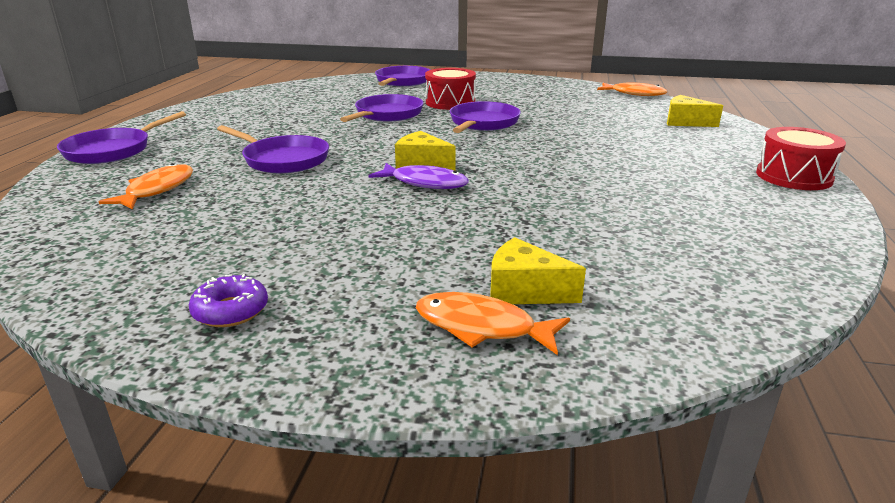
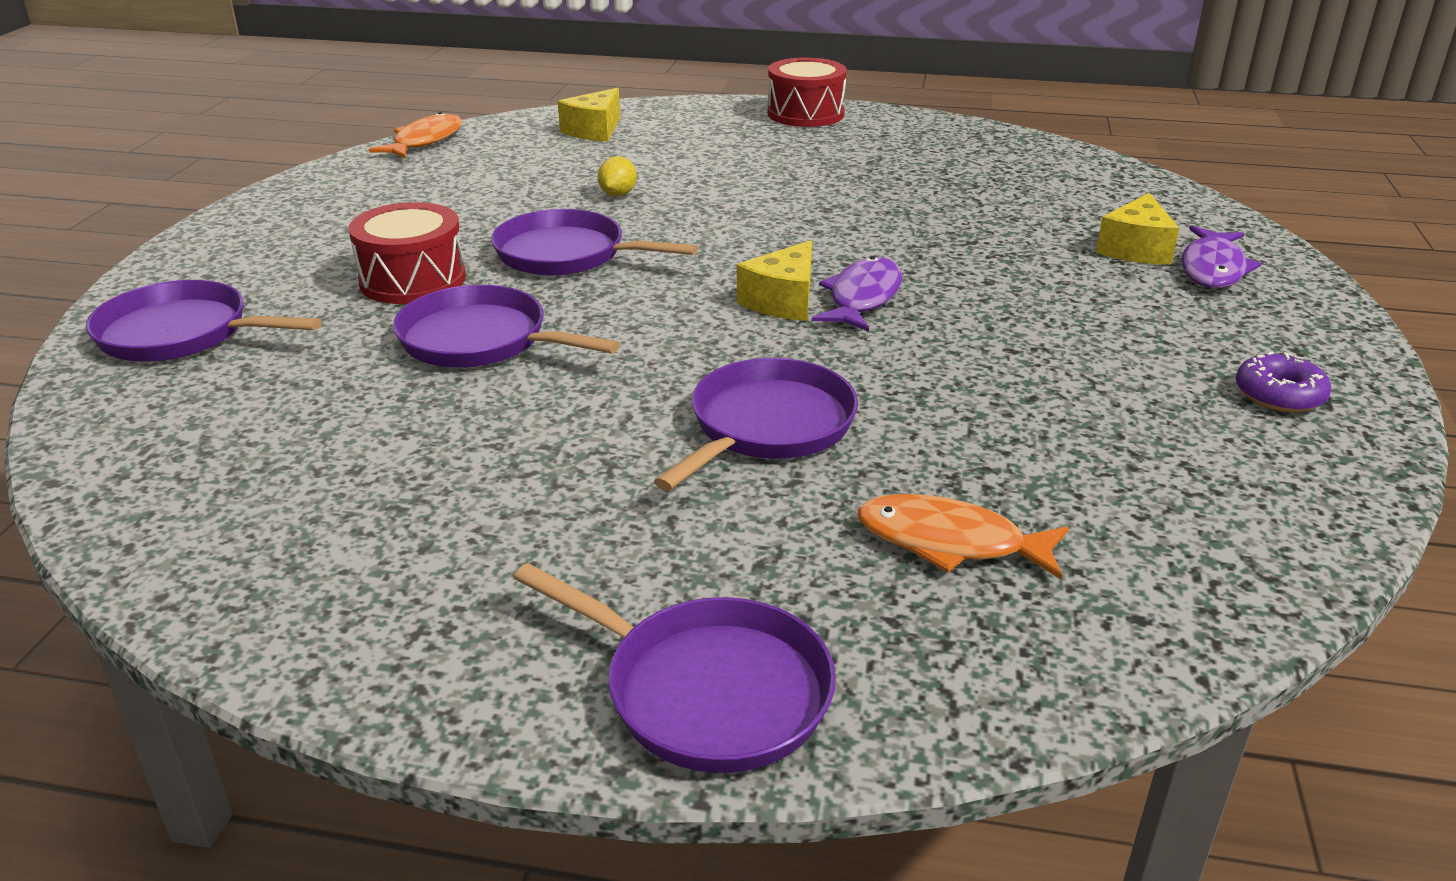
camera: 90 degrees left, 5 degrees up
(481, 327) = (1212, 269): orange fish -> purple fish
(574, 130) = (618, 194): none -> yellow lemon

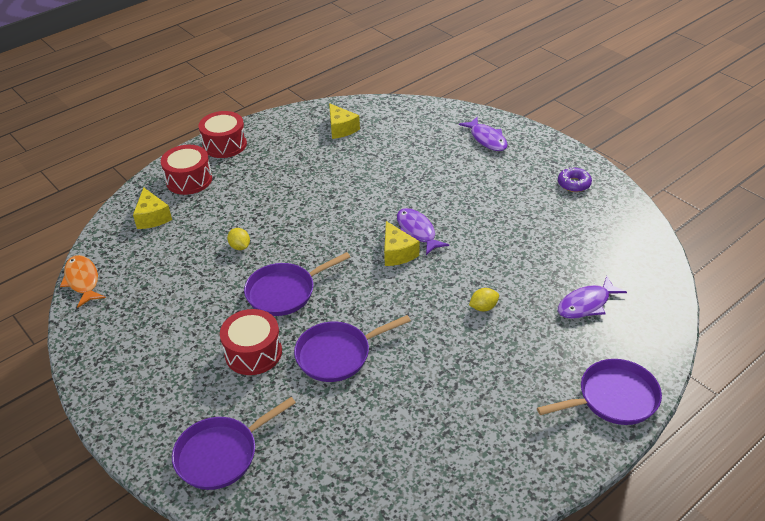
camera: 50 degrees left, 10 degrees up
(699, 122) = (189, 180): none -> red drum
(767, 426) = (483, 307): purple pan -> yellow lemon
(950, 542) = (586, 304): orange fish -> purple fish
(1135, 249) = (454, 145): yellow cheese -> yellow cheese (341, 129)

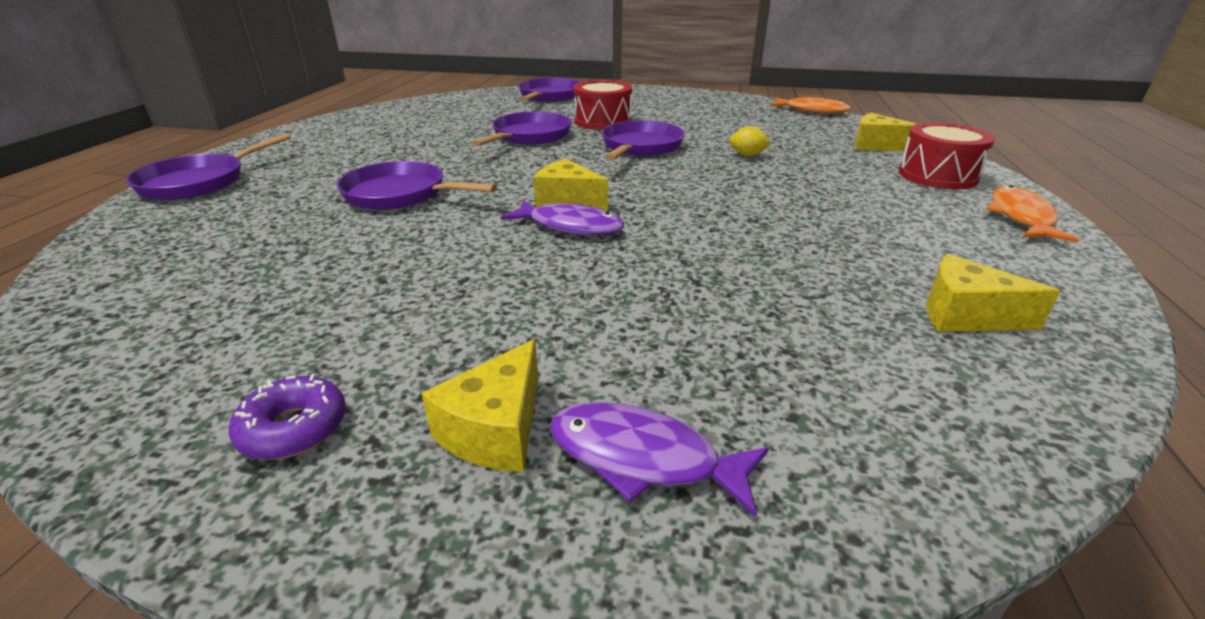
camera: 140 degrees right, 10 degrees down
(224, 145) = (1021, 217): red drum -> orange fish
(483, 307) = (400, 194): yellow lemon -> purple pan
(518, 160) = (496, 429): none -> yellow cheese
(586, 304) = (239, 236): purple fish -> none

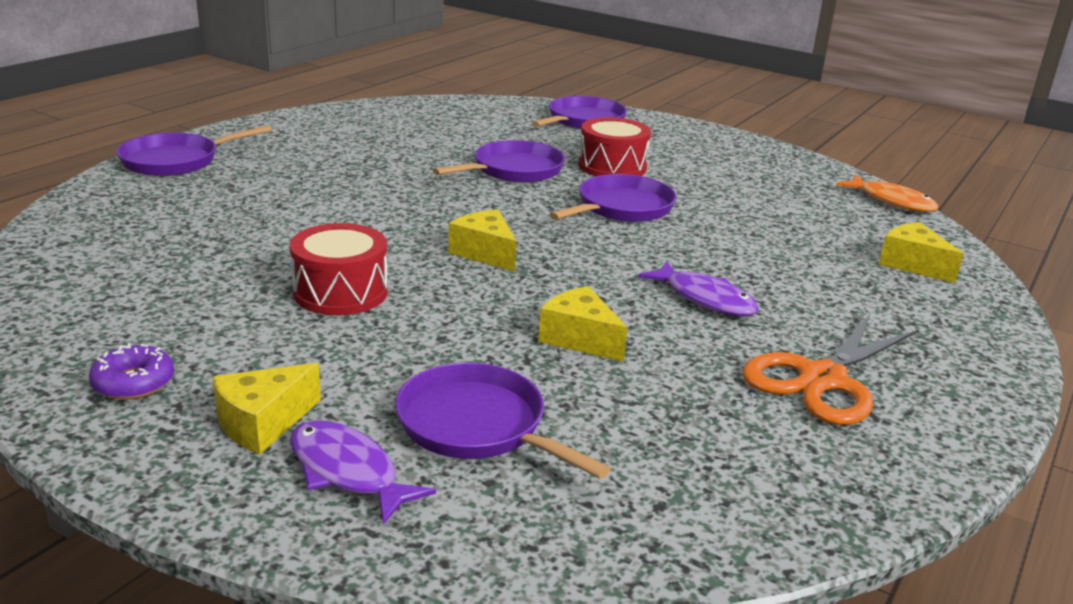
camera: 20 degrees right, 5 degrees down
(400, 194) = (336, 211): purple pan -> purple pan (477, 426)
(570, 226) = (463, 280): purple fish -> purple fish (705, 299)
(747, 155) = (733, 243): yellow lemon -> none
(929, 236) = (822, 379): none -> orange scissors
(937, 175) = (937, 317): red drum -> red drum (340, 292)
(965, 315) = (750, 457): yellow cheese -> yellow cheese (579, 339)
(1021, 217) = (967, 387): orange fish -> none

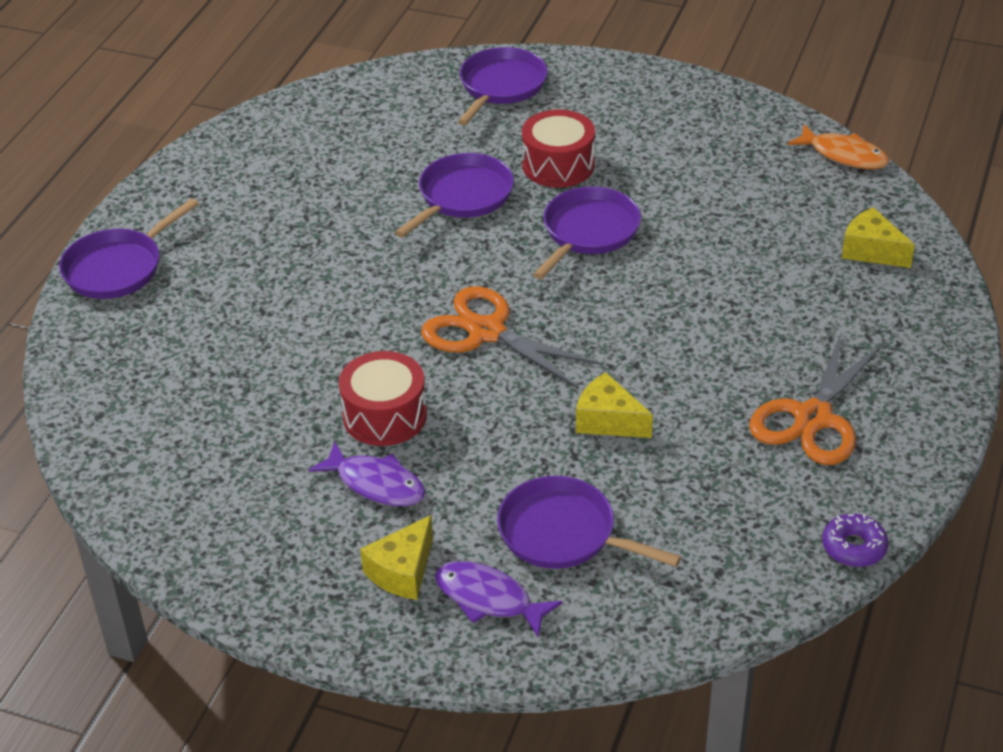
camera: 10 degrees left, 15 degrees up
(133, 383) = (279, 558): purple donut -> purple donut (853, 547)
(485, 253) = (486, 332): yellow cheese -> orange scissors
(705, 299) = (698, 345): purple fish -> purple fish (376, 484)

